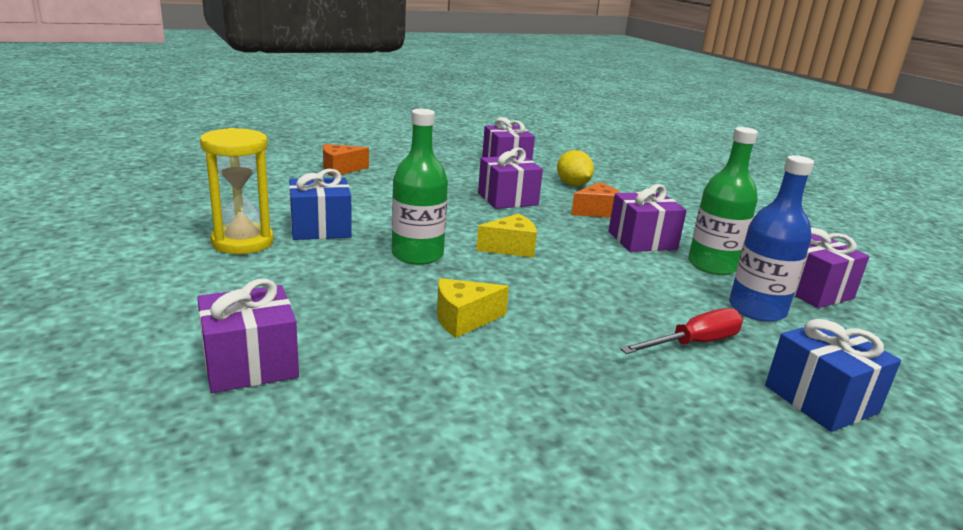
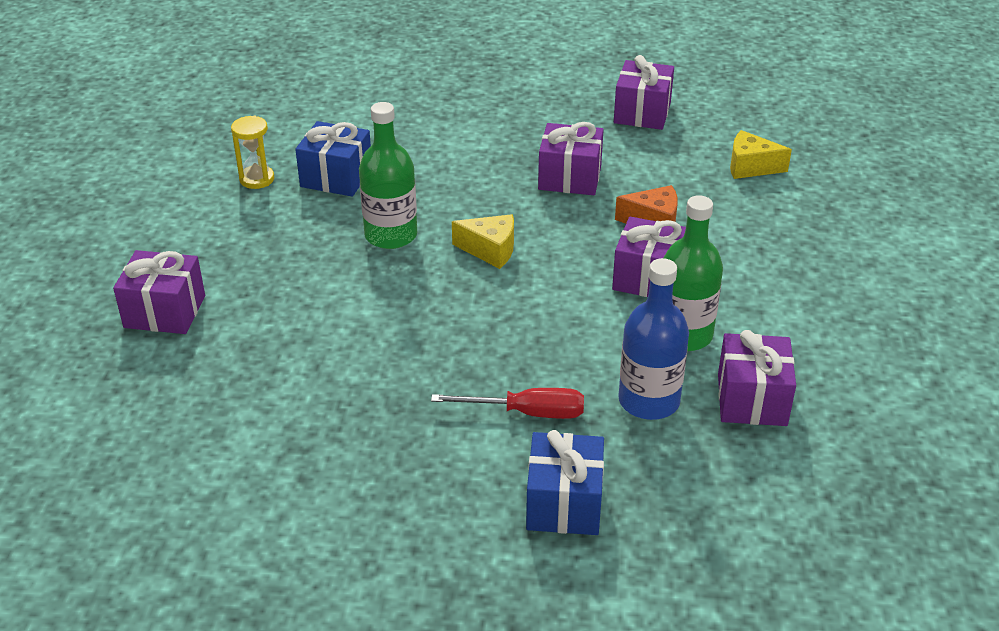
camera: 35 degrees right, 15 degrees up
(242, 242) = (257, 179): yellow hourglass -> yellow hourglass, size x0.61
(340, 169) = (434, 90): orange cheese -> none
(464, 319) = (354, 321): yellow cheese -> yellow cheese (750, 167)
(573, 184) = (681, 170): yellow lemon -> none

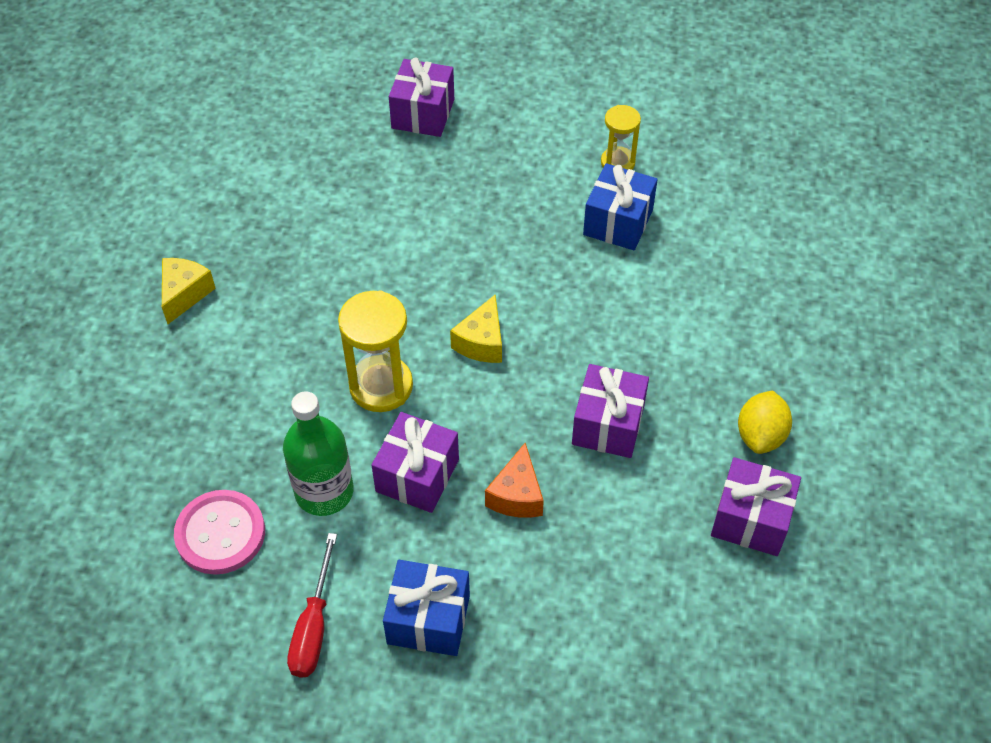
camera: 95 degrees right, 15 degrees up
(391, 235) = (515, 264): green bottle -> none
(527, 413) = (245, 353): red screwdriver -> red screwdriver (313, 626)
(553, 309) = (381, 386): none -> yellow hourglass
(564, 108) = (760, 435): none -> yellow lemon
(564, 503) = (135, 369): blue gift -> blue gift (428, 619)
(649, 401) = (238, 447): blue bottle -> none
(750, 167) = (623, 622): yellow cheese -> yellow cheese (184, 294)
(751, 399) = (220, 533): purple gift -> pink button

